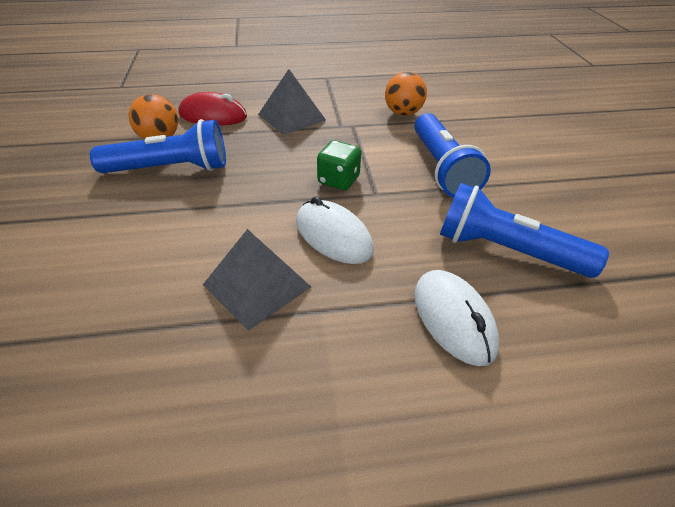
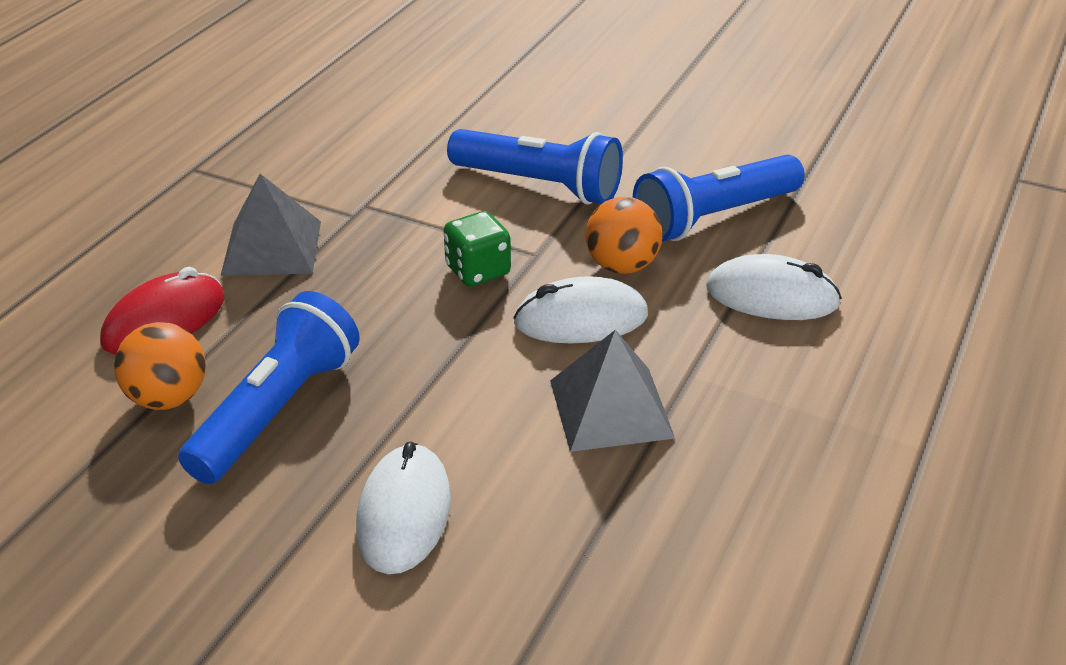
camera: 55 degrees left, 5 degrees down
(111, 242) = (404, 514): none -> white mouse
(403, 113) = (385, 153): orange ball -> orange ball (622, 266)

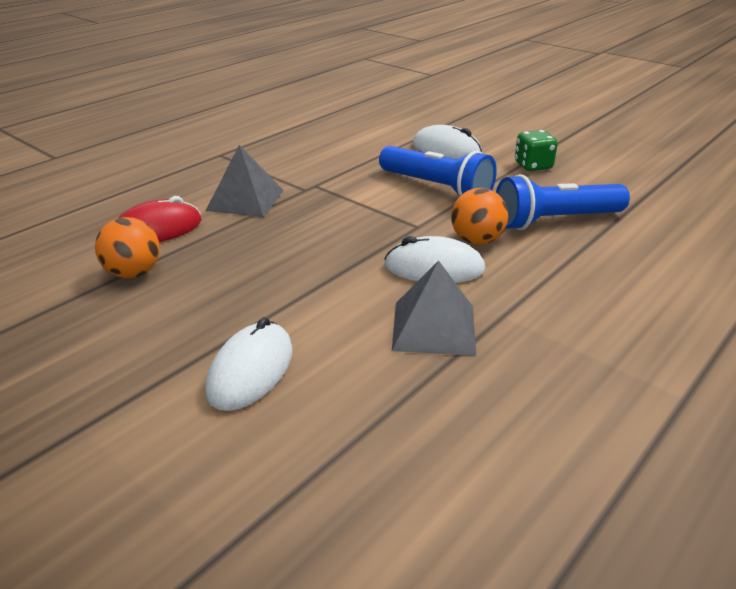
camera: 15 degrees right, 5 degrees down
(277, 410) = (199, 291): blue flashlight -> none
(478, 271) = (373, 230): green dice -> green dice (533, 166)
(772, 296) = (584, 274): white mouse -> white mouse (446, 149)

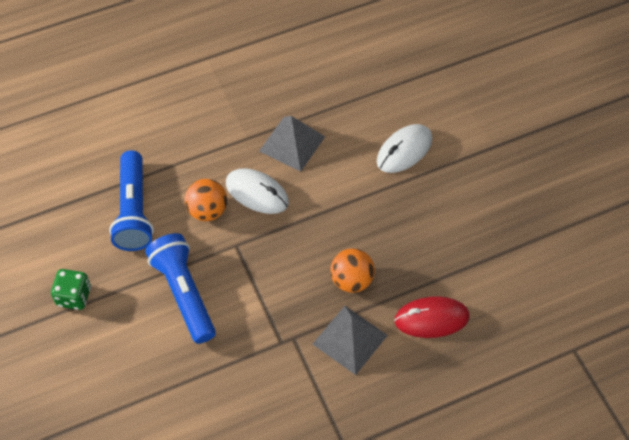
camera: 155 degrees left, 25 degrees up
(133, 273) = (456, 266): orange ball -> orange ball (351, 280)
(446, 149) = (123, 362): white mouse -> none
(555, 221) = (134, 211): blue flashlight -> blue flashlight turned 75 degrees clockwise

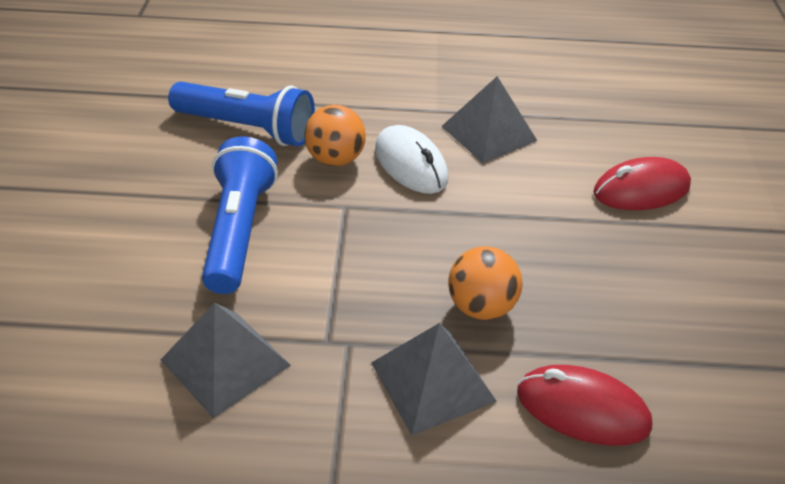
camera: 25 degrees right, 15 degrees down
(74, 296) = (106, 182): green dice -> none
(134, 211) = (247, 128): blue flashlight -> blue flashlight turned 90 degrees counterclockwise
(235, 381) = (225, 362): none -> grey pyramid
(404, 150) = (641, 190): white mouse -> red mouse

